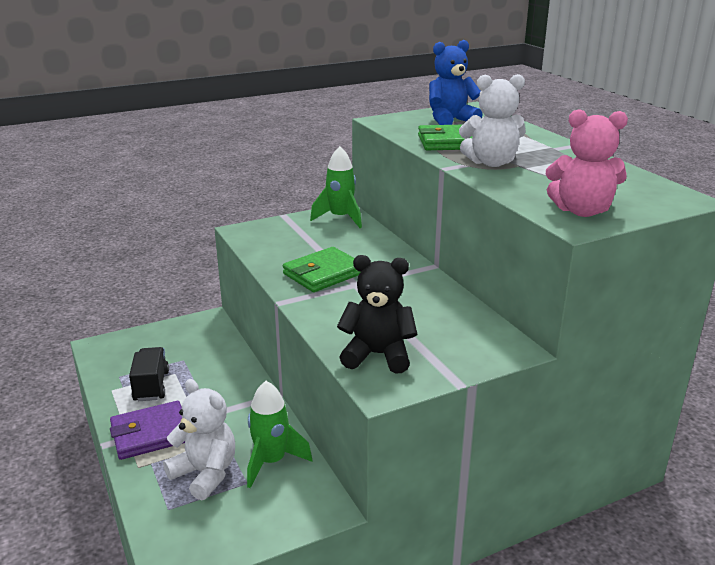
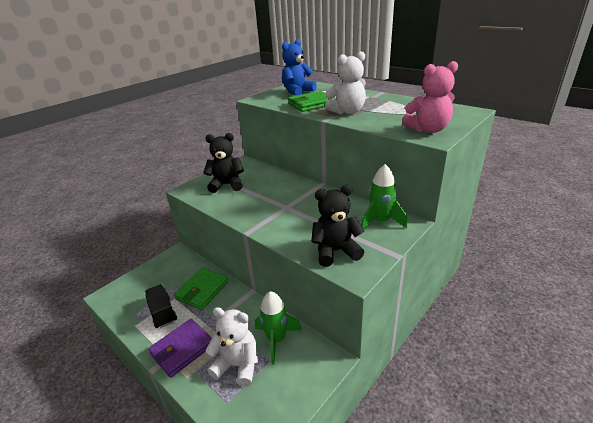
camera: 20 degrees left, 5 degrees up
(298, 237) = (227, 185): none -> black teddy bear
(323, 274) = (261, 205): green wallet -> green wallet (202, 290)
(340, 218) = (245, 167): green rocket -> green rocket (380, 222)

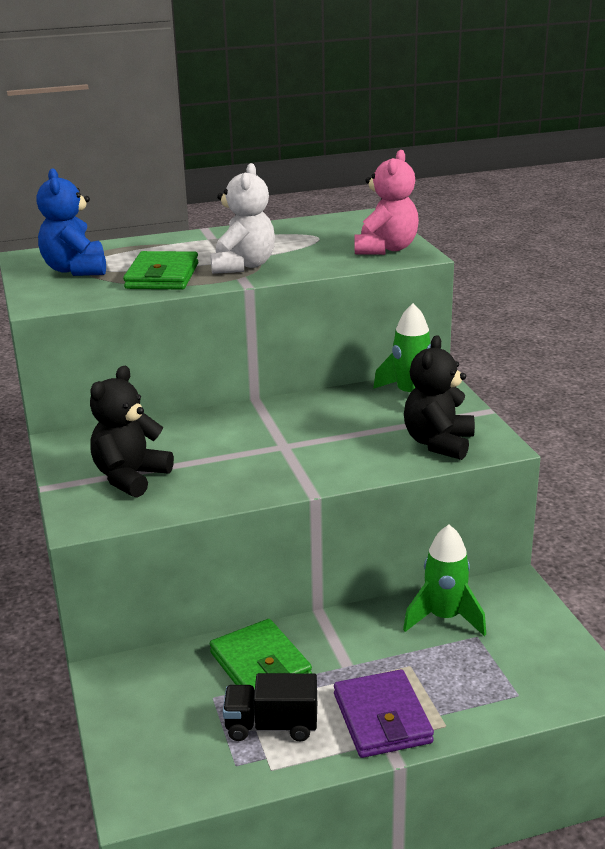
camera: 60 degrees left, 5 degrees down
(238, 365) = (461, 667): white teddy bear -> none

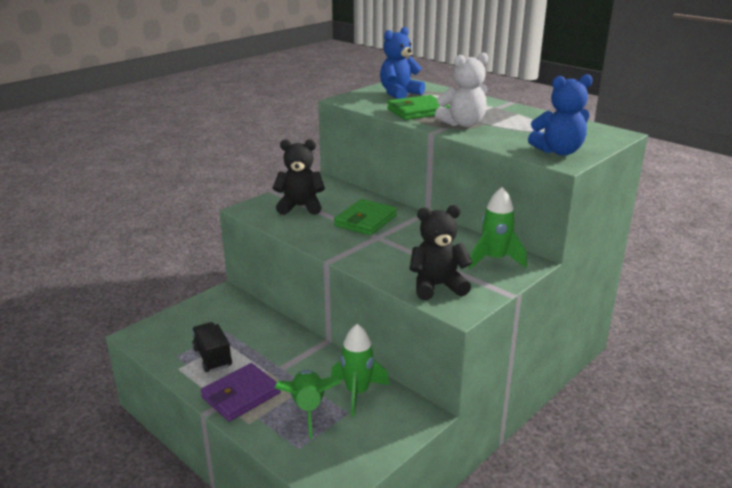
camera: 60 degrees right, 0 degrees up
(260, 665) = (261, 337): green wallet -> green wallet (365, 221)
(386, 249) = (558, 151): pink teddy bear -> blue teddy bear
(449, 666) = (308, 409): none -> green rocket

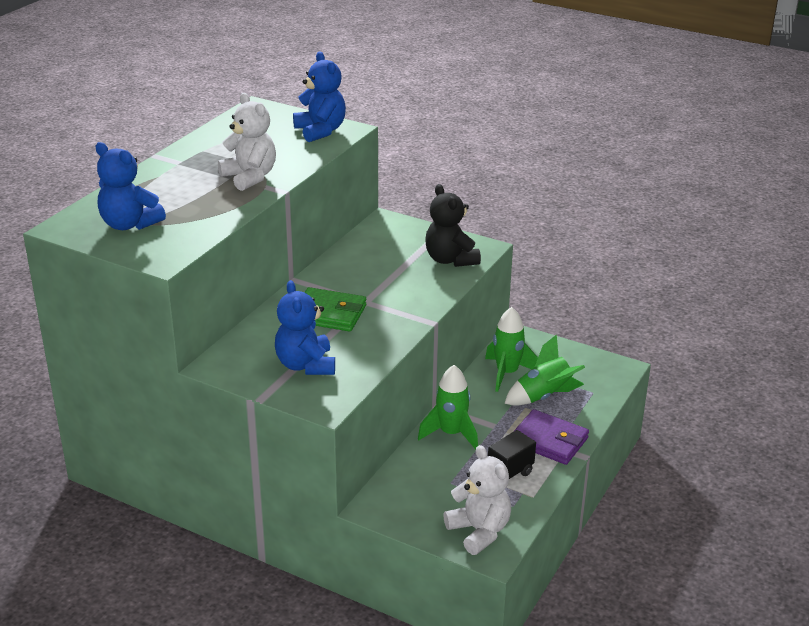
camera: 105 degrees left, 5 degrees up
(163, 334) = (479, 531): none -> white teddy bear
(300, 207) = (306, 365): black teddy bear -> blue teddy bear
(417, 111) = (208, 205): green wallet -> none
(494, 259) = (386, 236): green rocket -> green rocket (451, 434)

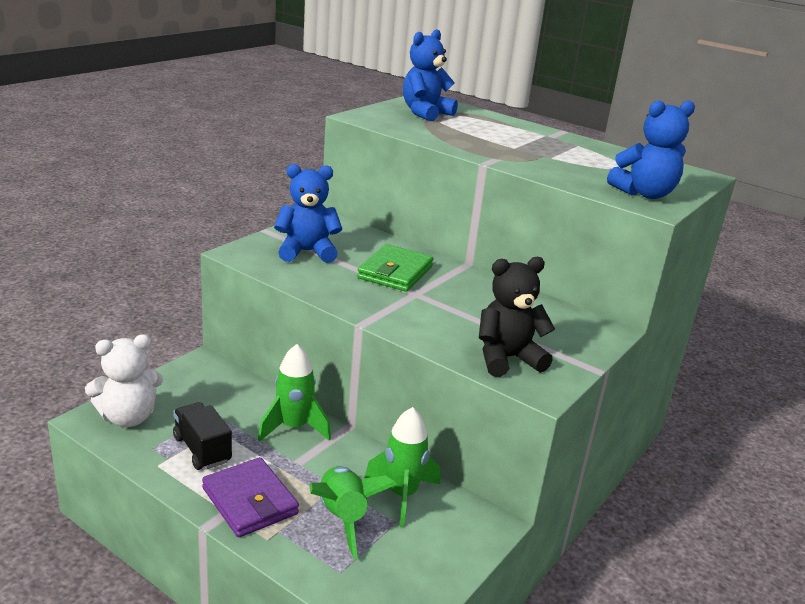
camera: 95 degrees right, 5 degrees down
(250, 177) = (517, 155): white teddy bear -> none
(549, 441) = (250, 501): purple wallet -> purple wallet turned 75 degrees counterclockwise

